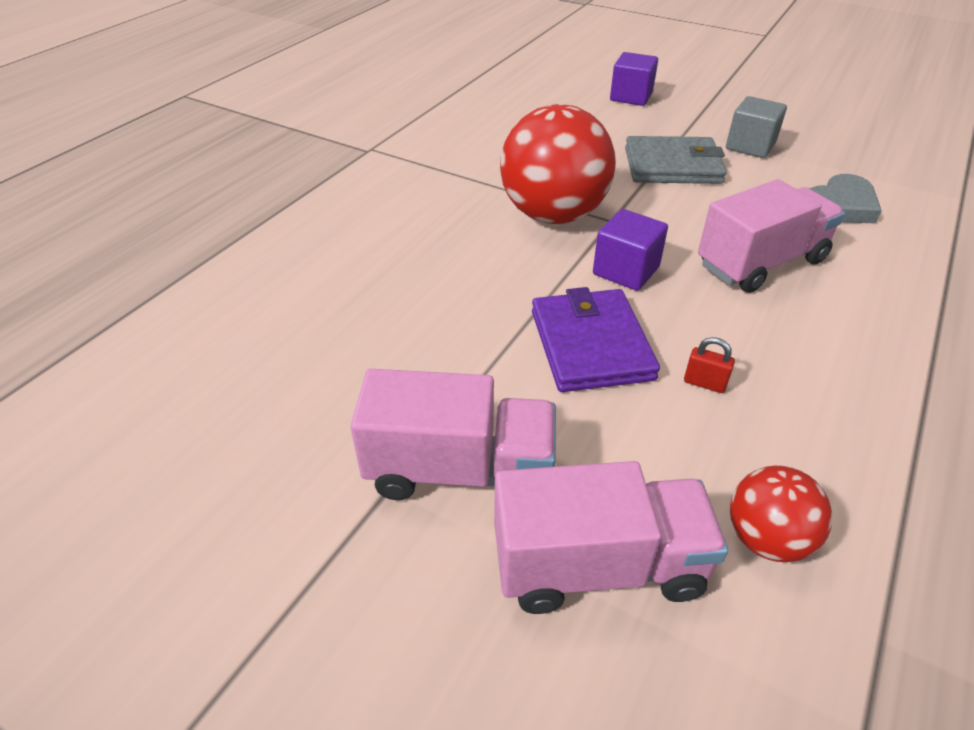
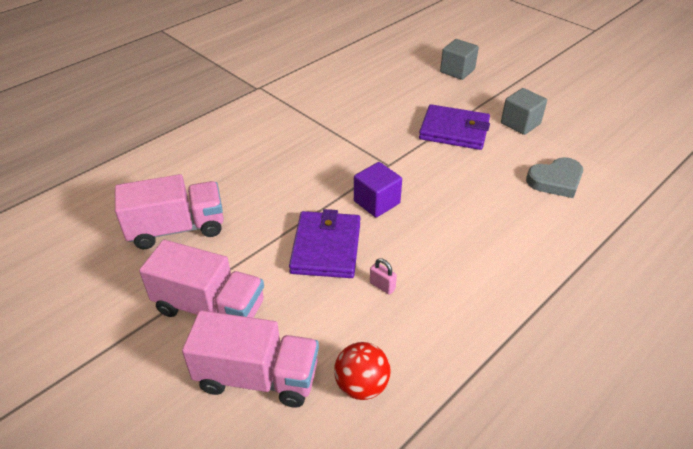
camera: 15 degrees right, 0 degrees up
(553, 215) = (351, 154): red ball -> none
(631, 97) = (457, 71): purple cube -> grey cube
(672, 166) = (454, 130): grey wallet -> purple wallet
(704, 383) = (382, 286): red padlock -> pink padlock
(761, 263) = (470, 213): pink truck -> pink truck (177, 229)

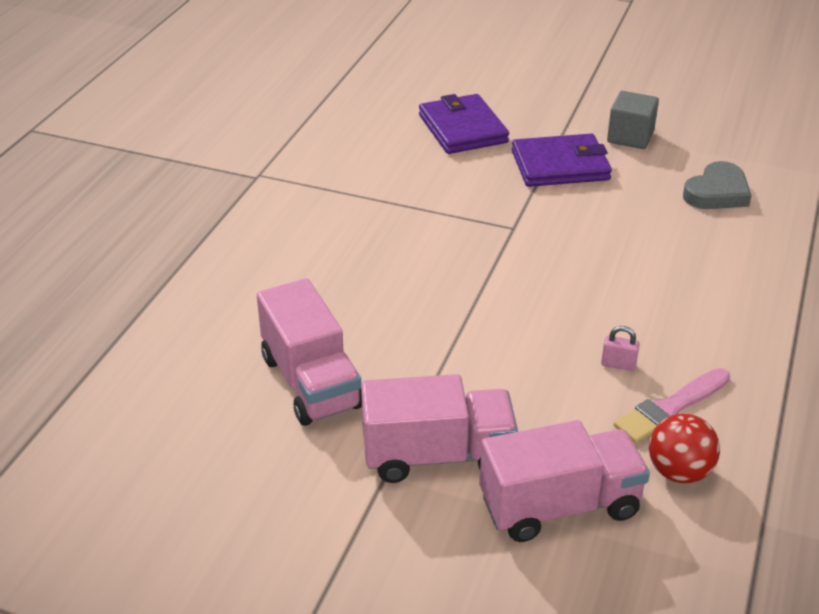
camera: 25 degrees left, 5 degrees down
(177, 229) = (311, 382): pink truck -> pink truck turned 105 degrees clockwise
(326, 247) = (519, 344): purple wallet -> purple wallet (462, 129)
(376, 202) = (536, 275): purple cube -> none
(393, 333) = (670, 408): none -> pink brush
(457, 71) = (506, 90): grey cube -> none

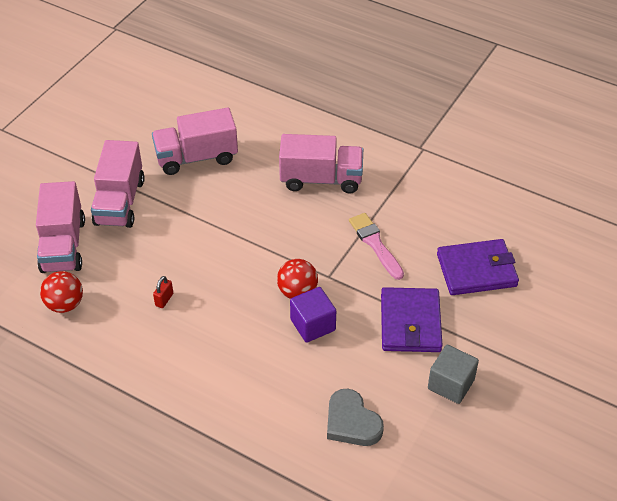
camera: 100 degrees right, 10 degrees up
(336, 251) = (321, 179): none -> pink truck
(550, 249) = (297, 292): none -> red ball
(597, 231) = (313, 325): none -> purple cube
(618, 365) = (164, 299): pink padlock -> red padlock
(670, 408) = (116, 315): pink brush -> pink brush (375, 244)

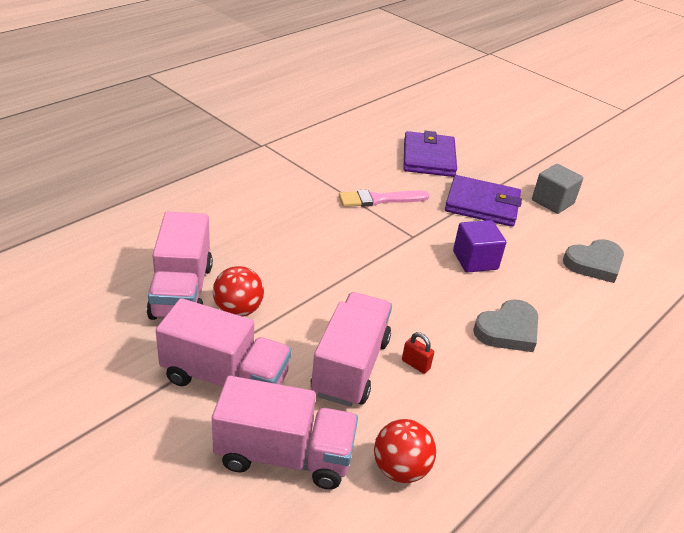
camera: 80 degrees left, 10 degrees down
(224, 355) = (508, 330): none -> grey heart
(297, 292) = (429, 260): red ball -> red ball (238, 310)
(321, 179) = (273, 210): pink truck -> pink truck (350, 366)

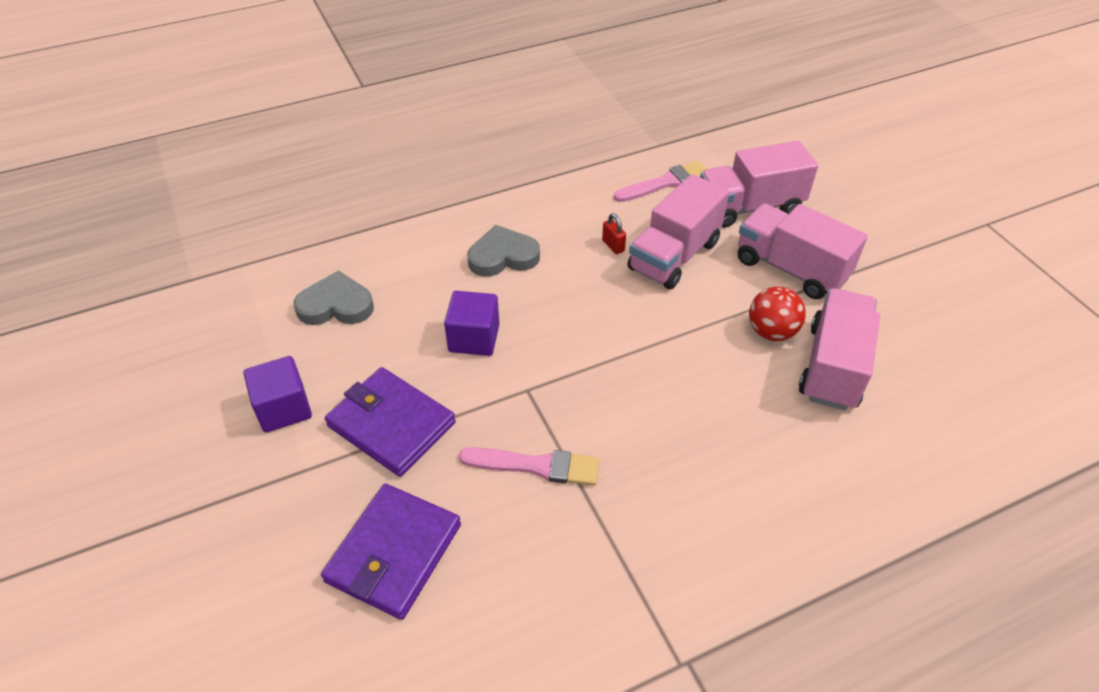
camera: 155 degrees left, 10 degrees up
(284, 455) = (750, 207): pink truck -> pink truck turned 45 degrees counterclockwise
(400, 469) = (665, 183): red ball -> pink brush
(552, 202) = (284, 408): grey cube -> purple cube

